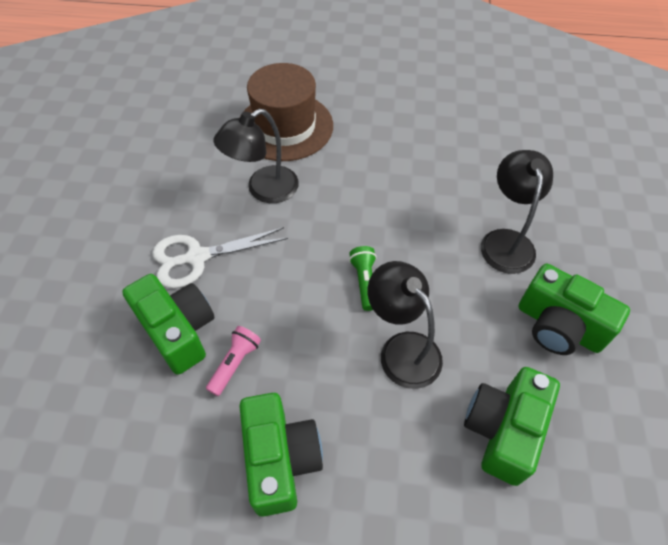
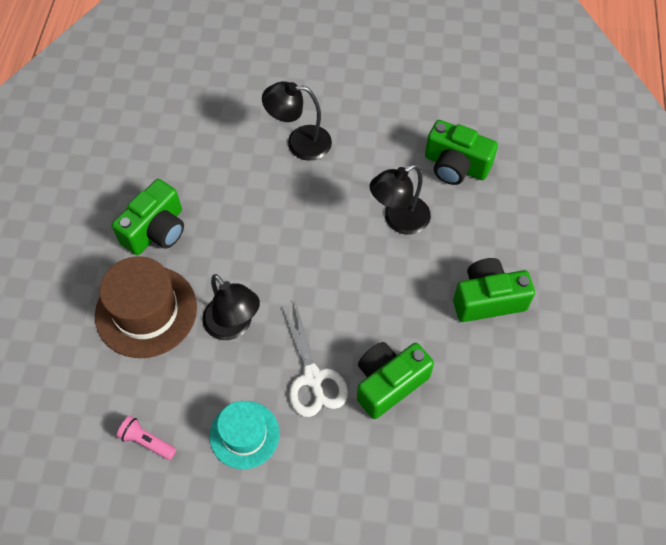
camera: 90 degrees left, 5 degrees up
(147, 203) = (244, 434): none -> turquoise hat
(235, 363) = (416, 335): pink flashlight -> pink flashlight (147, 441)
(364, 282) = (339, 243): green flashlight -> none
(558, 326) = (376, 122): green camera -> green camera (156, 230)

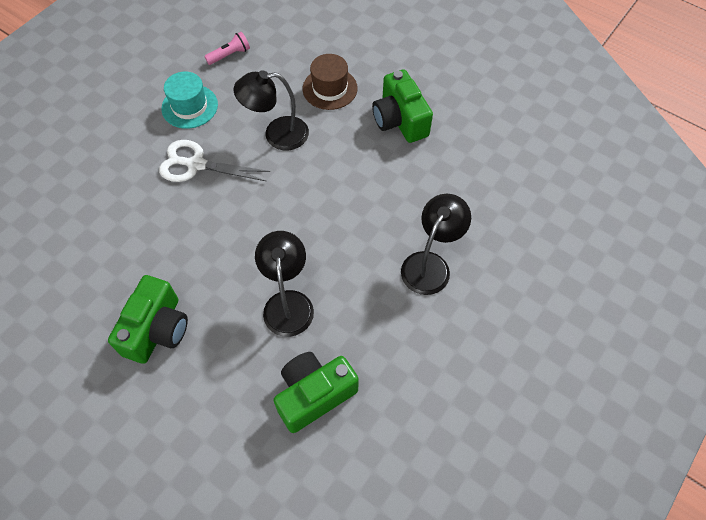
camera: 120 degrees right, 0 degrees up
(146, 311) = (330, 88): brown hat -> brown hat, size x0.64
(389, 383) = (150, 211): green camera -> none

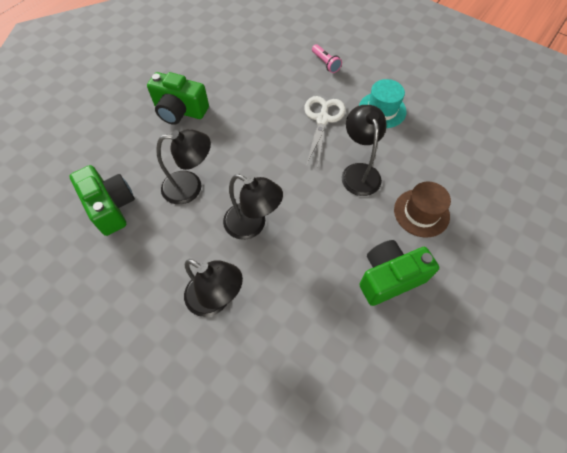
camera: 90 degrees right, 0 degrees up
(229, 55) = (447, 132): pink flashlight -> pink flashlight (325, 63)
(342, 234) = (252, 225): none -> black lamp

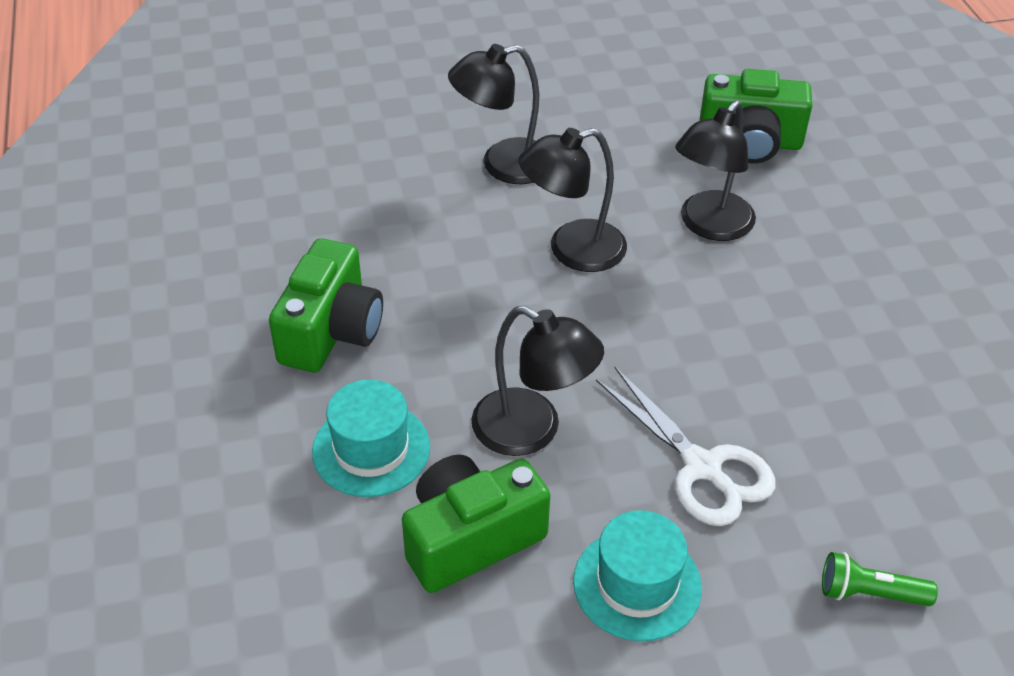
camera: 130 degrees right, 15 degrees down
(180, 111) = (900, 291): green camera -> green camera (470, 538)
(325, 63) = (869, 593): pink flashlight -> green flashlight
(421, 213) = (371, 449): brown hat -> turquoise hat

